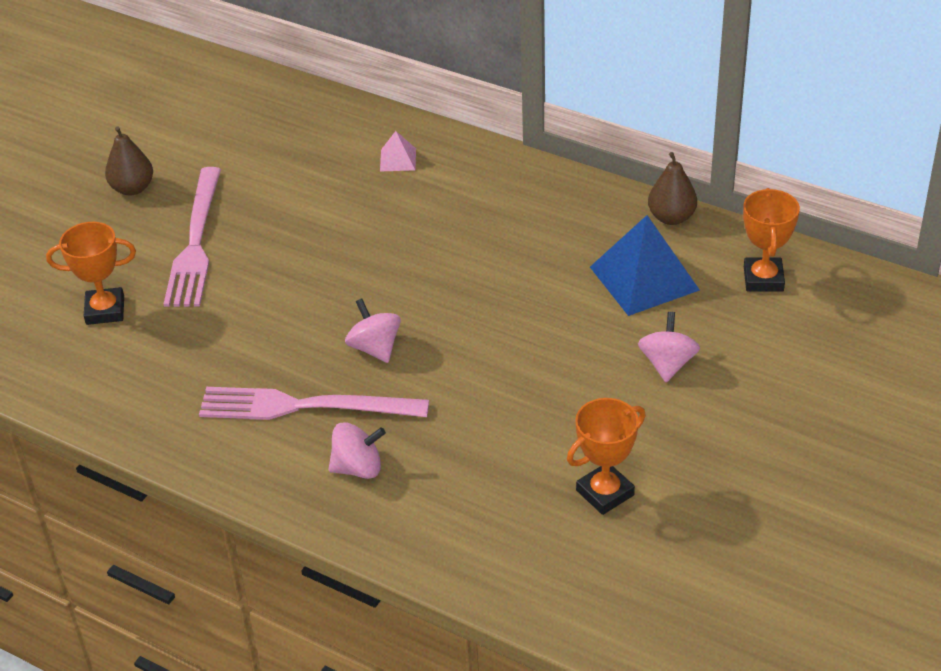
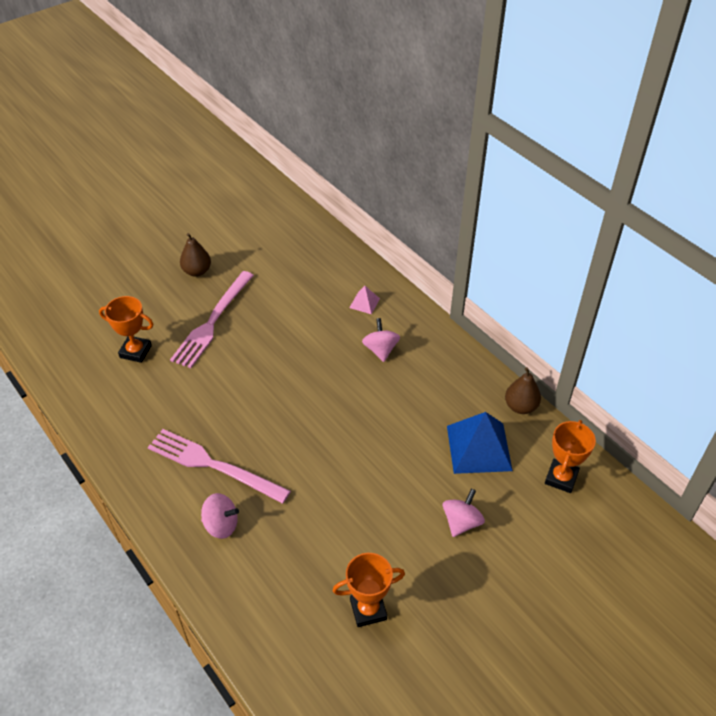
camera: 20 degrees right, 5 degrees up
(375, 348) = (278, 438): pink spinning top -> pink spinning top (380, 350)

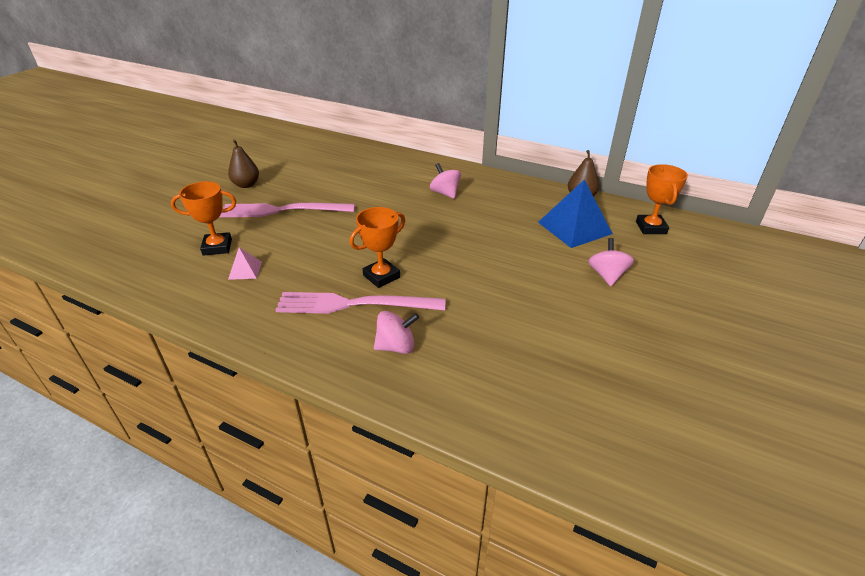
camera: 25 degrees left, 10 degrees down
(213, 321) = (283, 210): pink fork -> pink fork turned 90 degrees clockwise
(364, 303) = (409, 171): pink pyramid -> pink pyramid (245, 270)
(368, 609) = (590, 362): orange trophy -> orange trophy (381, 276)

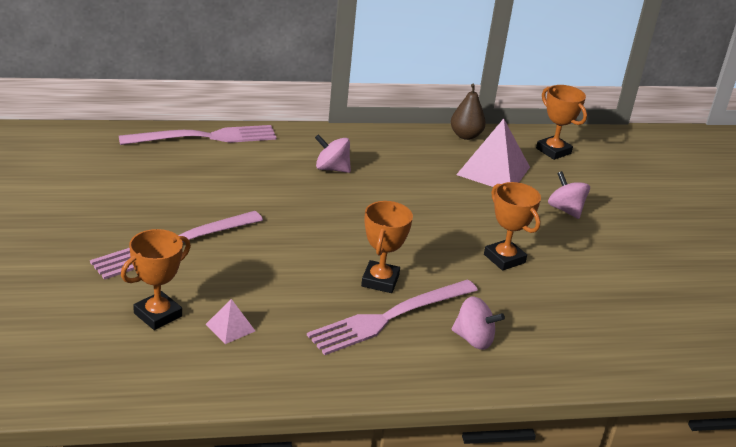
camera: 40 degrees left, 5 degrees down
(246, 185) = (76, 227): brown pear -> none
(386, 155) = (204, 137): none -> pink fork
(396, 346) = (473, 339): pink spinning top -> pink spinning top turned 75 degrees clockwise
(501, 295) = (504, 258): none -> orange trophy
(574, 227) = (493, 170): blue pyramid -> pink pyramid

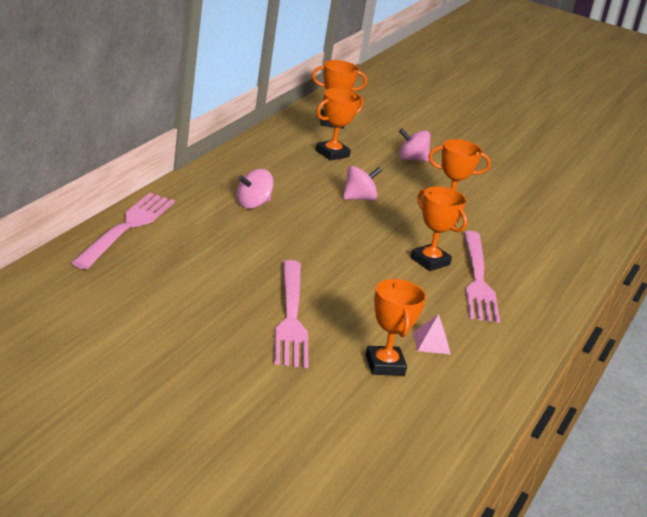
camera: 55 degrees left, 5 degrees down
(465, 135) = (270, 136): brown pear -> none
(473, 339) = (529, 264): pink spinning top -> pink spinning top (359, 198)
(493, 170) = (332, 154): pink pyramid -> orange trophy

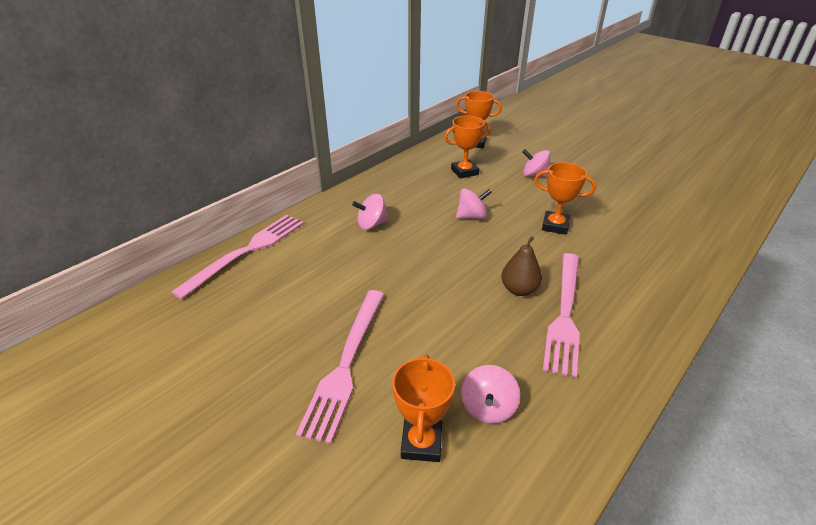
camera: 20 degrees right, 10 degrees up
(430, 261) = (519, 290): orange trophy -> brown pear
(431, 343) = (488, 407): pink pyramid -> pink spinning top

